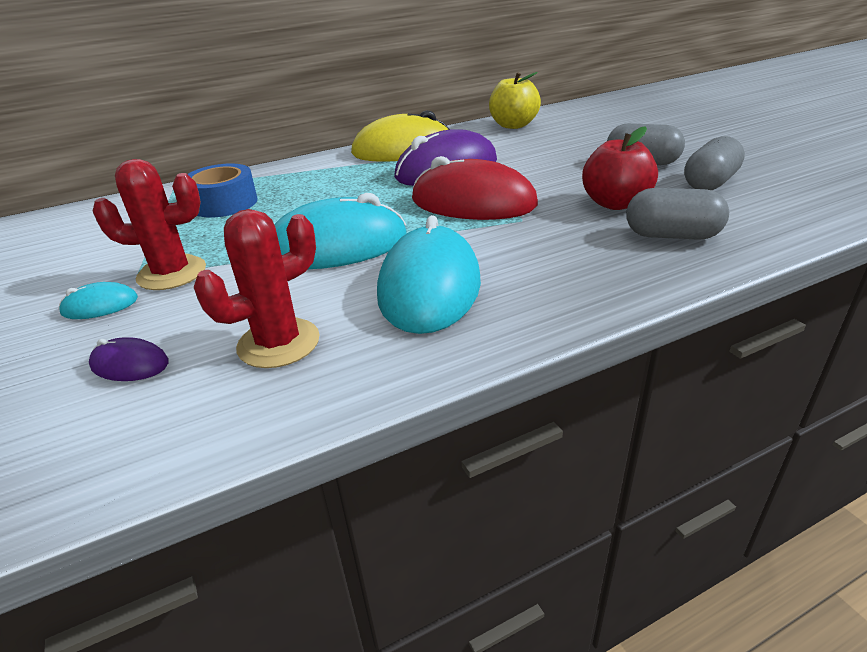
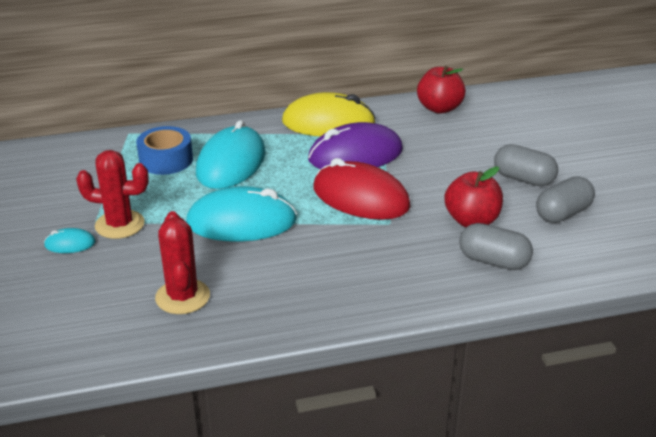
camera: 10 degrees right, 0 degrees up
(130, 364) = (88, 294): purple mouse -> none
(278, 343) = (182, 297): red cactus -> red cactus turned 75 degrees counterclockwise
(429, 287) = (295, 272): turquoise mouse -> turquoise mouse (231, 163)
(513, 125) = (439, 108): yellow apple -> red apple

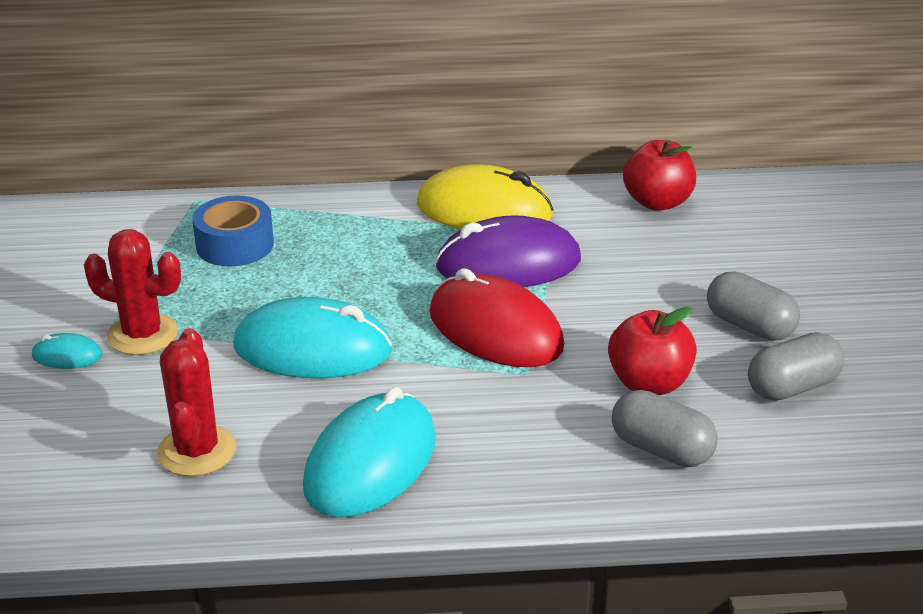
camera: 10 degrees right, 0 degrees up
(231, 163) = (325, 258): turquoise mouse -> turquoise mouse (370, 462)

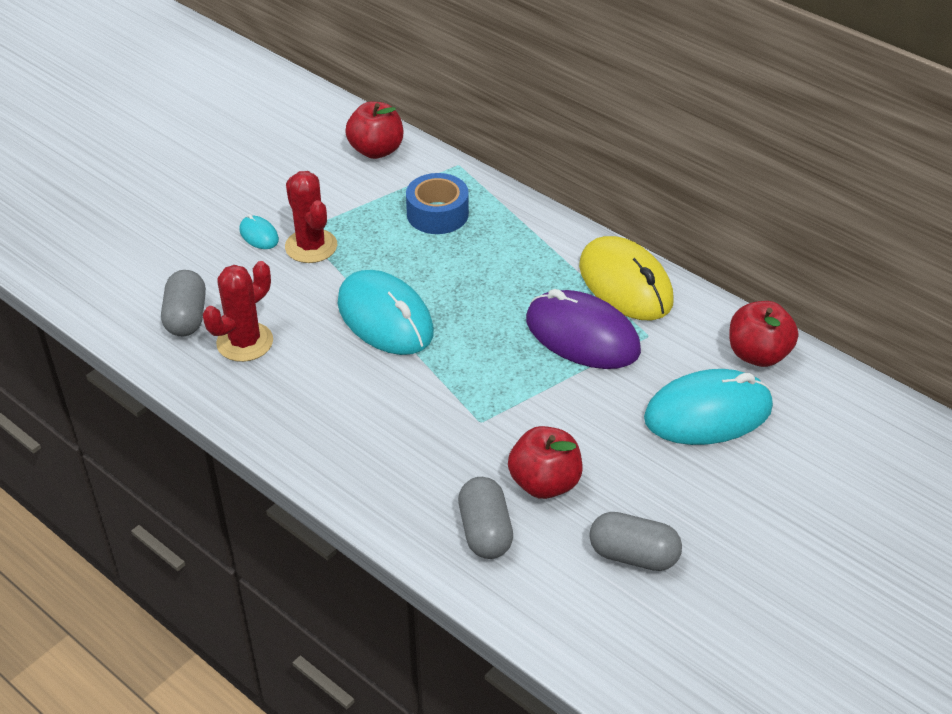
camera: 45 degrees right, 10 degrees up
(91, 227) = (376, 150): none -> red apple
(370, 462) = (318, 415): turquoise mouse -> turquoise mouse (708, 413)
(495, 330) = (505, 378): red mouse -> none
(749, 326) = (674, 492): grey capsule -> grey capsule (186, 317)

